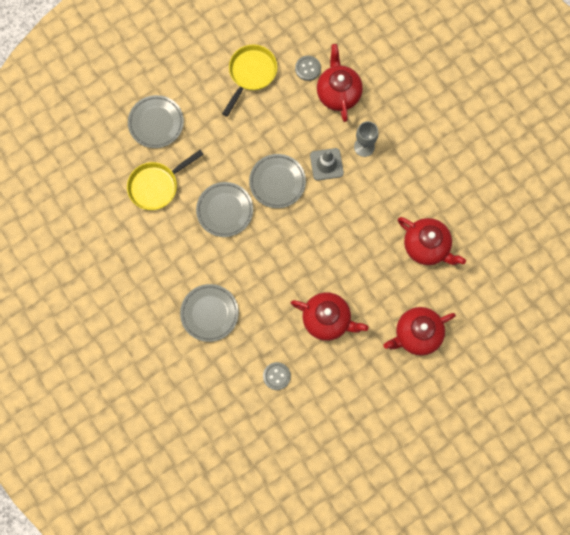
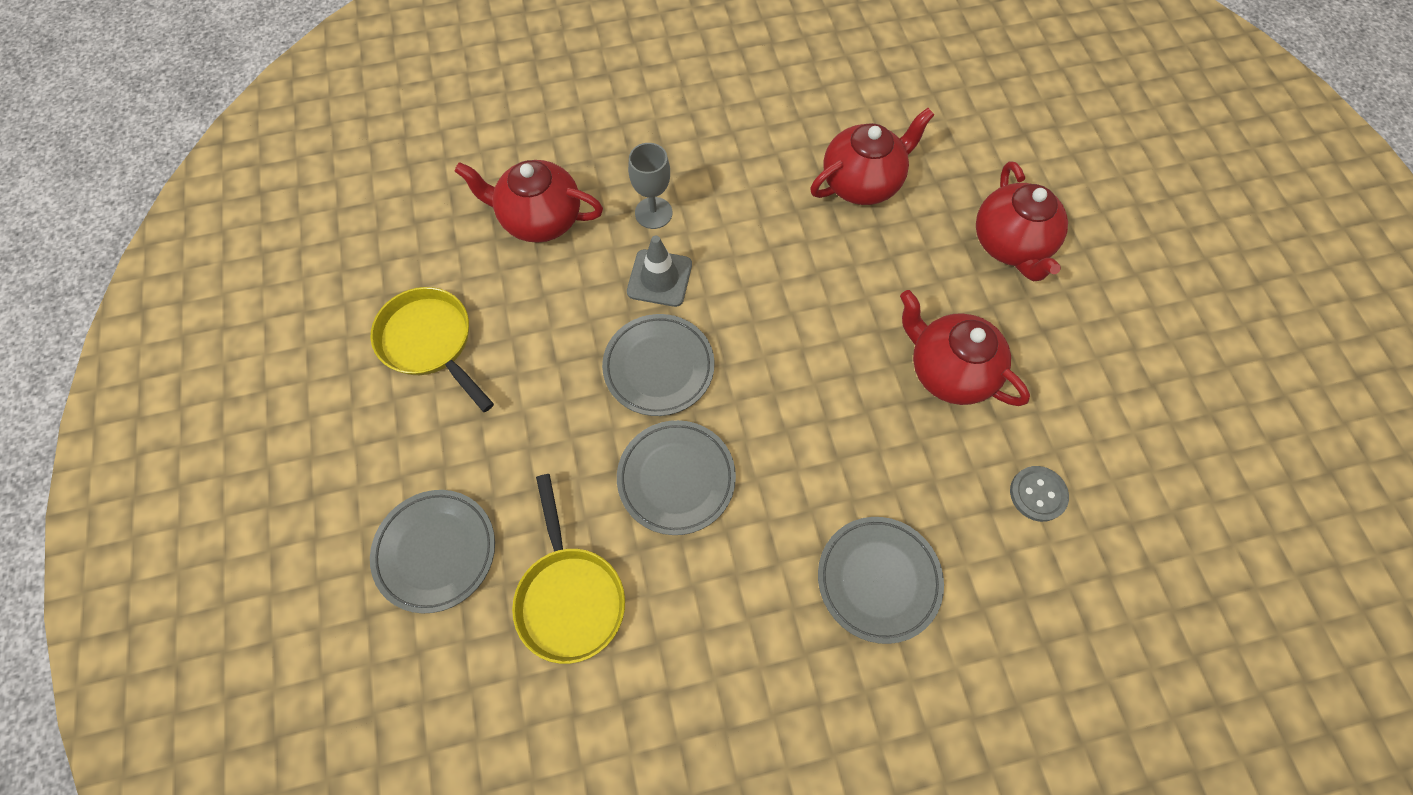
camera: 70 degrees left, 10 degrees down
(307, 68) = (471, 249): grey button -> none
(327, 320) = (949, 371): red teapot -> red teapot turned 90 degrees counterclockwise

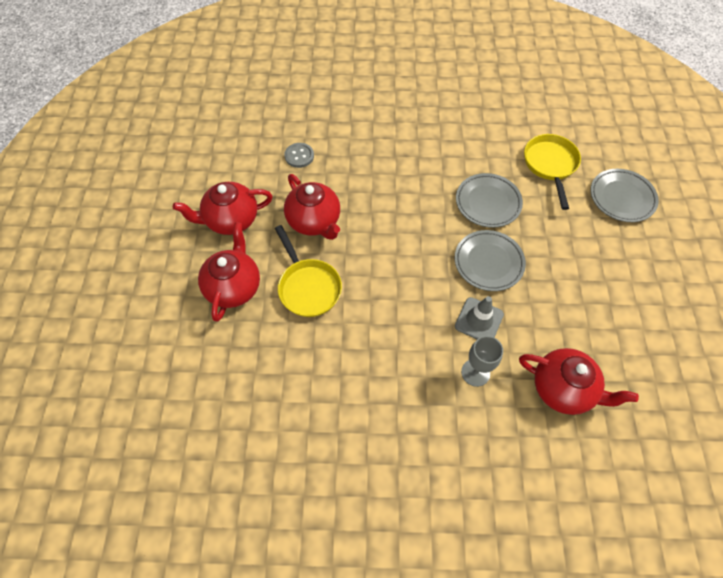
camera: 165 degrees left, 5 degrees down
(430, 343) = (638, 312): yellow pan -> yellow pan (308, 287)
(862, 182) = (312, 359): red teapot -> red teapot (231, 220)
(878, 580) = (395, 140): grey plate -> none

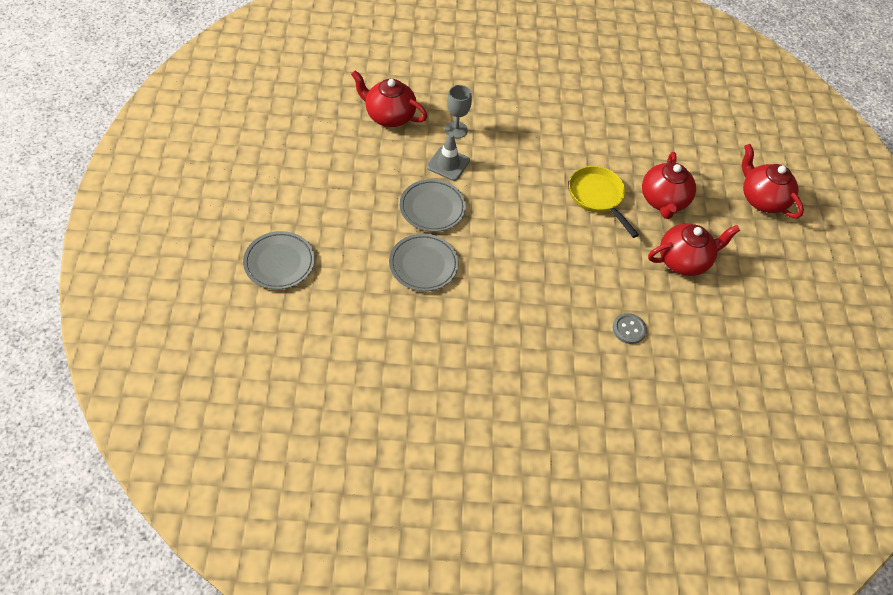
camera: 175 degrees right, 5 degrees down
(314, 221) = (600, 255): red teapot -> red teapot (762, 199)
(550, 165) = (345, 304): yellow pan -> none

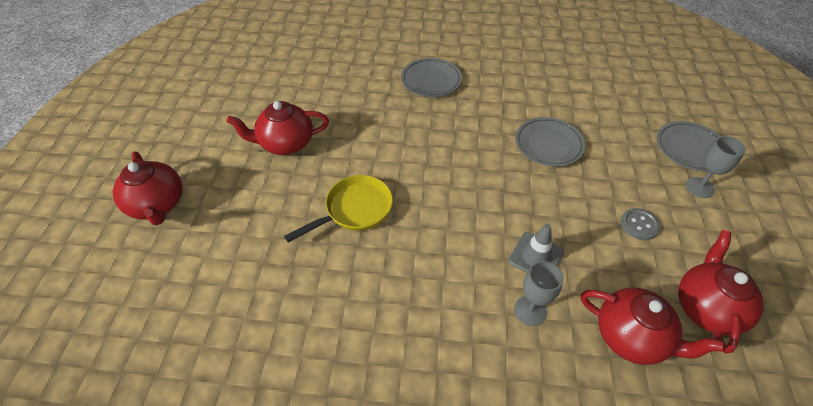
camera: 170 degrees left, 5 degrees down
(290, 222) = (699, 187): none -> grey goblet
(432, 208) = (548, 200): grey plate -> grey plate (431, 81)
(597, 197) = (354, 210): yellow pan -> yellow pan turned 105 degrees counterclockwise
(629, 329) = (361, 93): grey button -> grey button (639, 225)
(663, 201) = (278, 205): red teapot -> red teapot (706, 307)

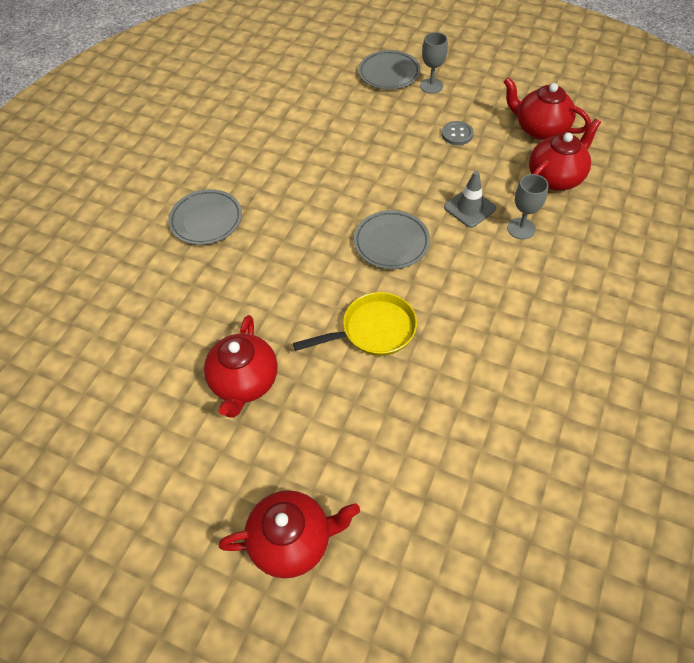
camera: 70 degrees left, 5 degrees up
(354, 210) = (373, 330): yellow pan -> yellow pan turned 90 degrees clockwise
(548, 145) = (346, 157): grey plate -> grey plate (391, 243)

